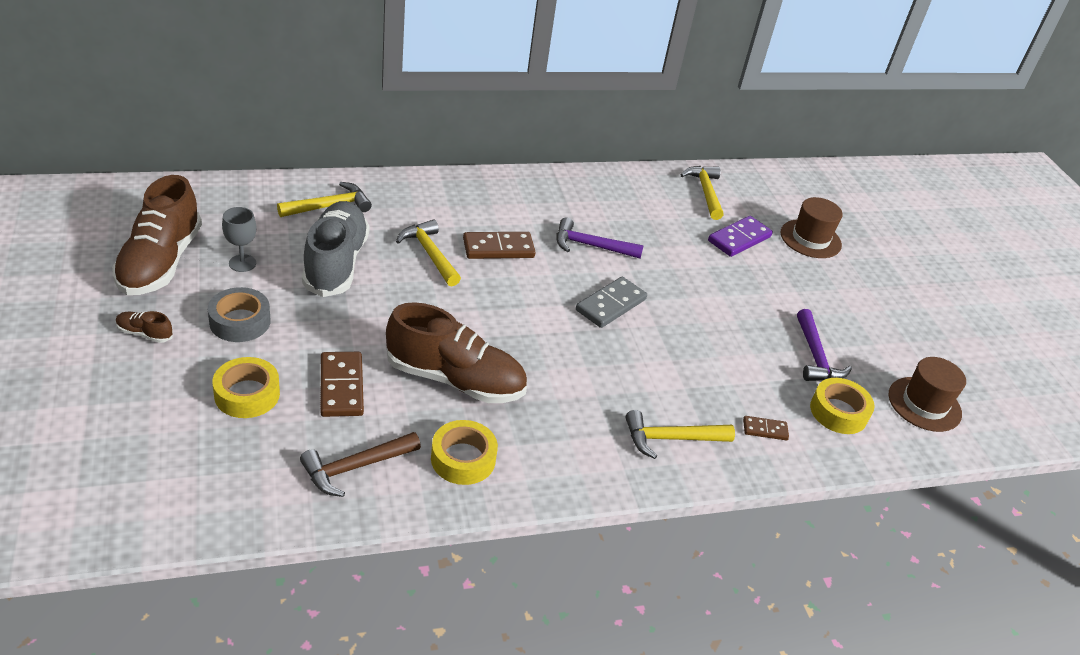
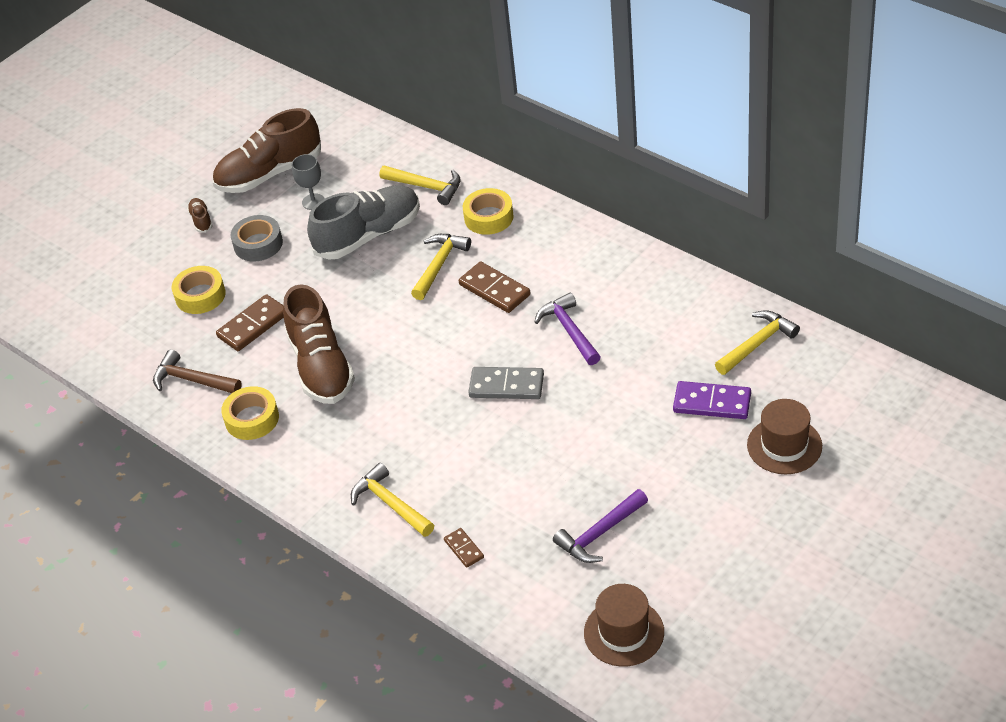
camera: 65 degrees right, 5 degrees up
(838, 412) = (541, 582): yellow tape -> yellow tape (488, 217)

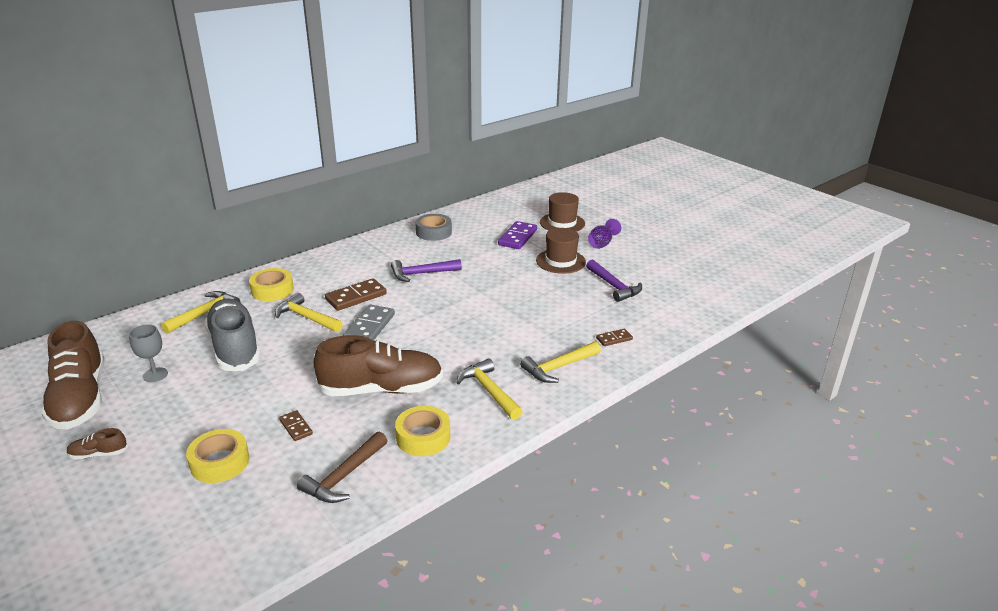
camera: 85 degrees left, 15 degrees down
(253, 325) = (296, 427): brown domino -> brown domino, size x0.56
(258, 244) = (180, 415): grey tape -> grey tape (433, 232)
(506, 385) = (460, 303): grey domino -> grey domino (369, 327)
(624, 632) = (697, 289): brown hat -> brown hat (560, 261)
(730, 504) = (602, 243): none -> purple goblet
(757, 344) = (476, 218): yellow hammer -> yellow hammer (489, 391)

